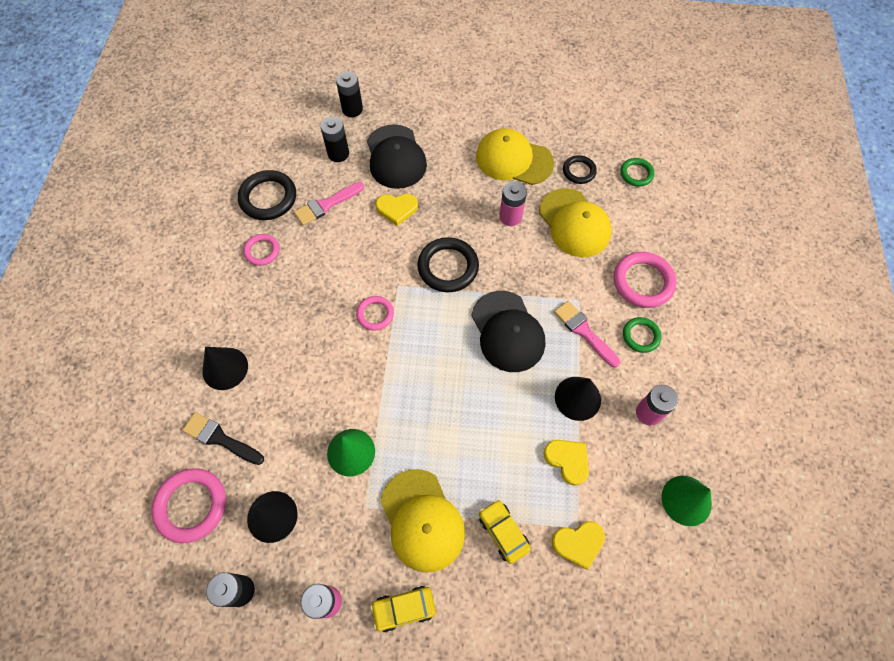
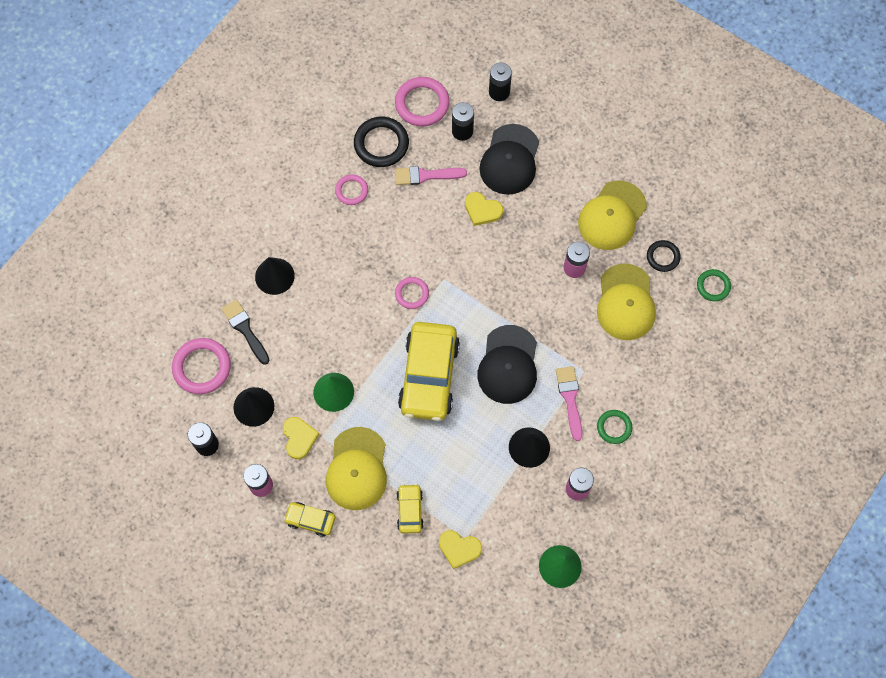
camera: 30 degrees right, 5 degrees up
(439, 383) = (429, 376): none -> yellow car
(448, 267) = (493, 285): black ring -> none
(513, 160) = (612, 216): yellow cap -> yellow cap turned 105 degrees counterclockwise
(567, 460) = (490, 488): yellow heart -> yellow heart (299, 438)
(643, 282) = (648, 384): pink ring -> pink ring (422, 104)

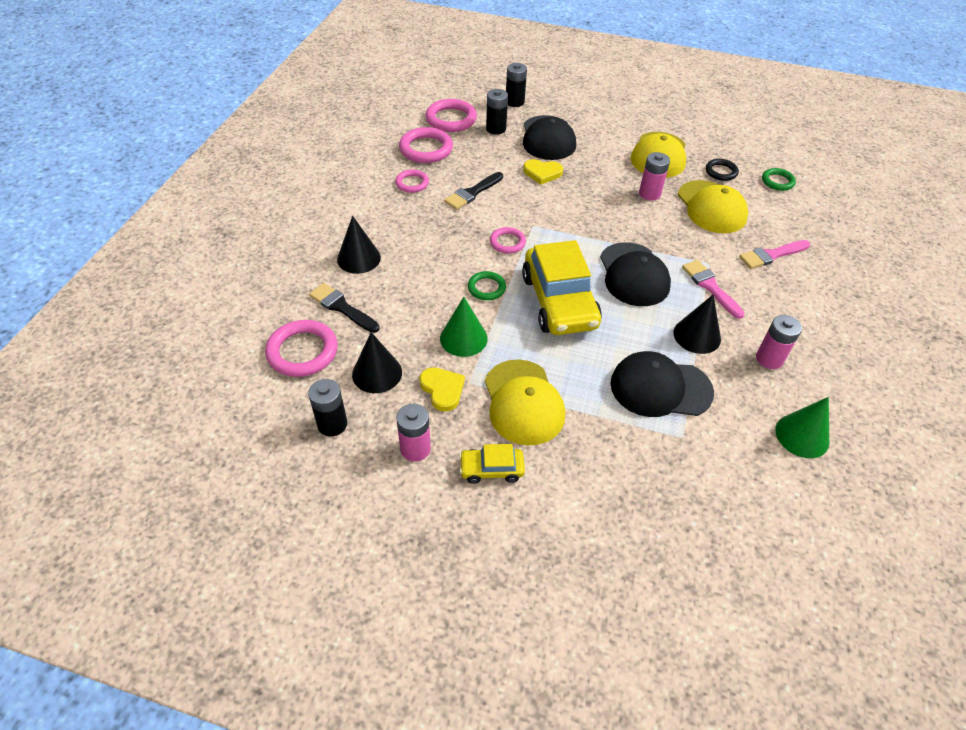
camera: 20 degrees left, 20 degrees down
(381, 144) = (426, 149): black ring -> pink ring
(404, 219) = (472, 193): none -> black brush
(410, 510) = (604, 427): yellow car -> none
(426, 175) = (478, 161): pink brush -> pink brush (771, 255)
(459, 549) = (681, 450): yellow heart -> none
(471, 489) = (660, 388): none -> black cap
(614, 427) = (768, 299): green ring -> green ring (486, 288)

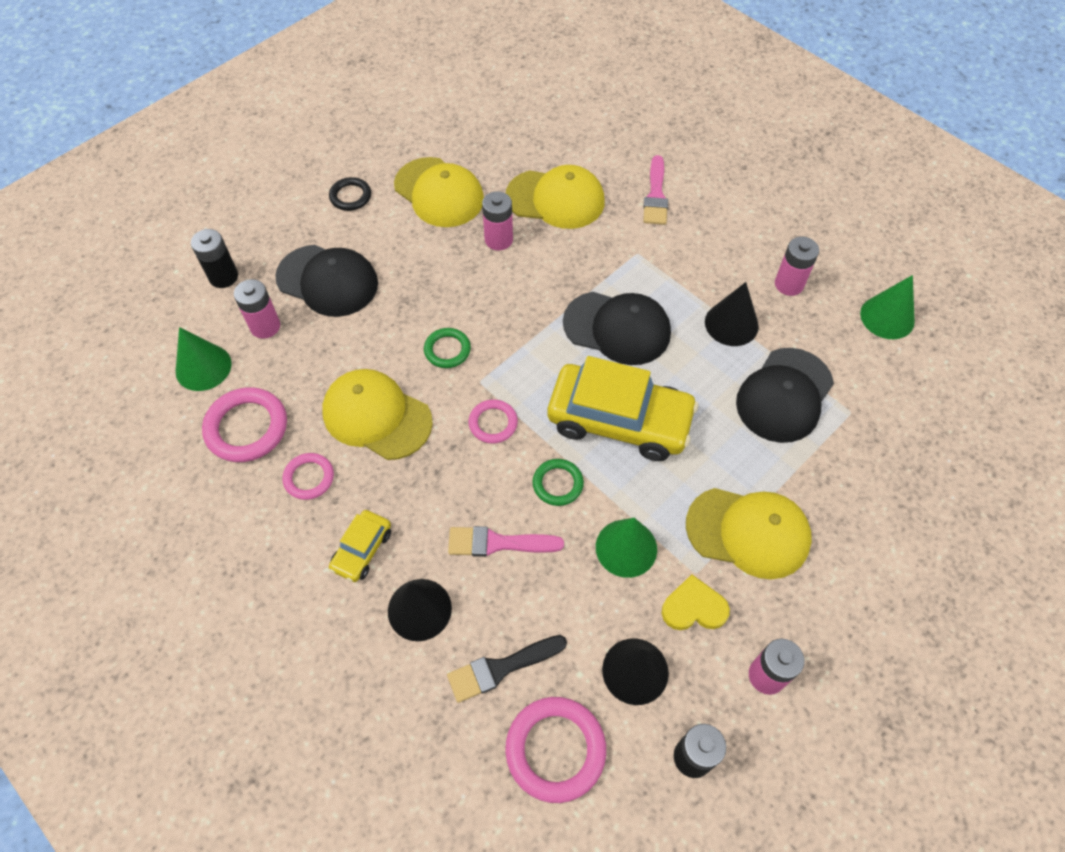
camera: 60 degrees left, 10 degrees up
(451, 119) = (203, 367): pink ring -> green cone
(472, 193) = (376, 416): black brush -> yellow cap
(491, 469) = (824, 608): yellow car -> yellow car (362, 550)
(496, 129) = (265, 326): black battery -> pink battery
(542, 173) = (390, 322): yellow heart -> none
(710, 287) = (671, 272): pink brush -> pink brush (498, 543)
(721, 172) = (505, 157): black ring -> black ring (350, 196)
(777, 181) = (552, 121): green ring -> green ring (447, 350)

